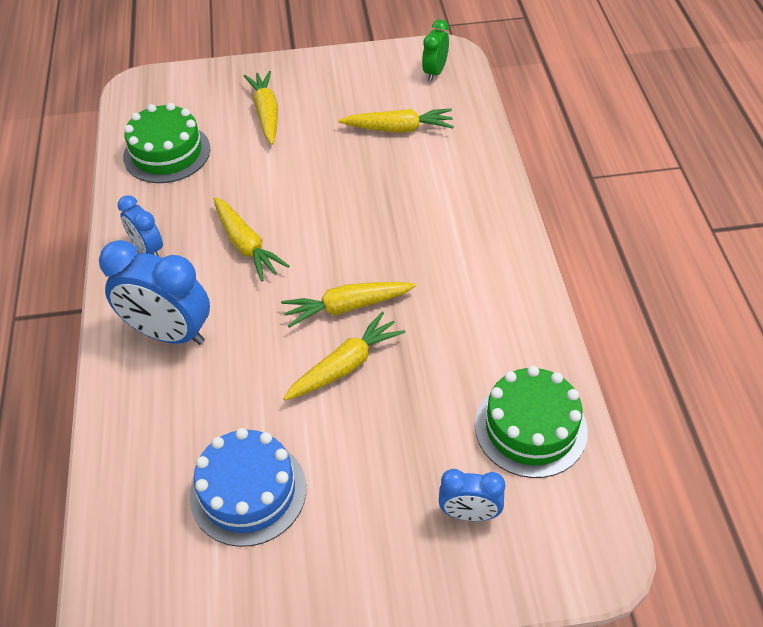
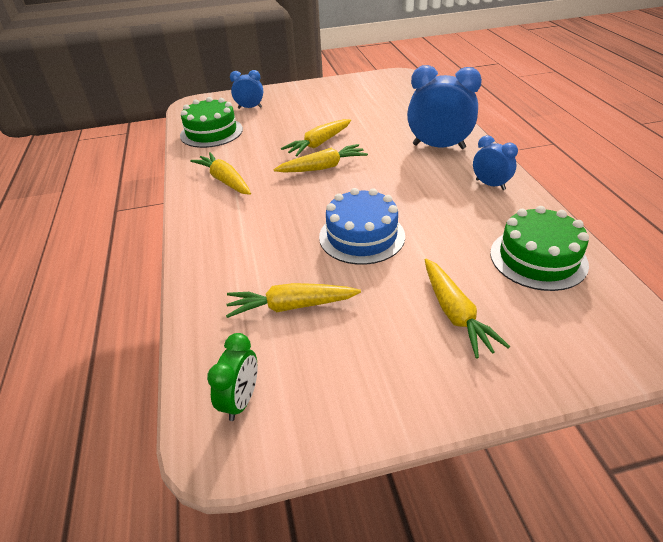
camera: 175 degrees right, 10 degrees down
(246, 245) = (411, 193): yellow carrot -> yellow carrot (225, 180)
(248, 492) = (359, 104): blue cake -> blue cake (362, 236)

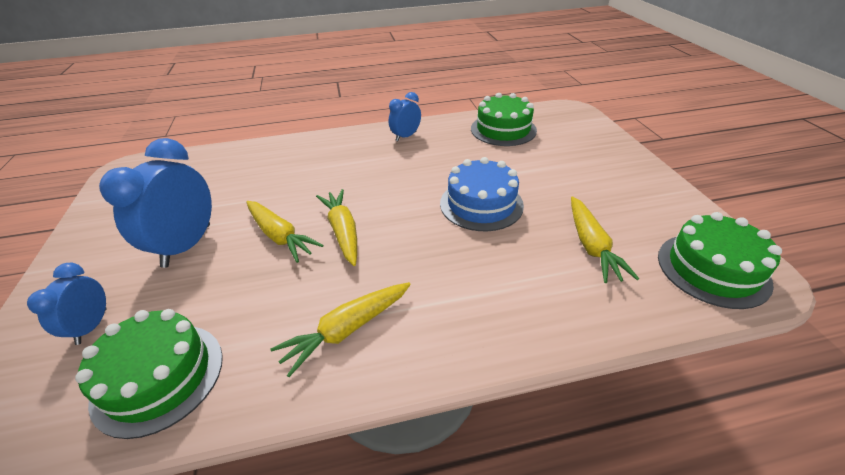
camera: 90 degrees left, 0 degrees up
(241, 400) = (712, 269): green clock -> green cake
(438, 146) = (329, 155): blue clock -> blue clock (187, 245)
(455, 314) = (570, 164): yellow carrot -> none

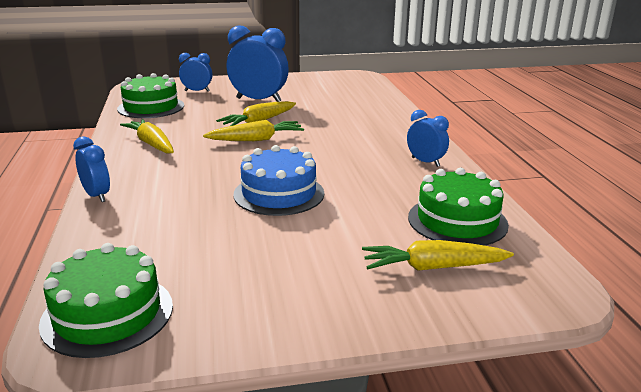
camera: 90 degrees right, 15 degrees down
(521, 344) = (97, 196): none -> blue clock
(591, 246) = (186, 243): yellow carrot -> yellow carrot (432, 267)

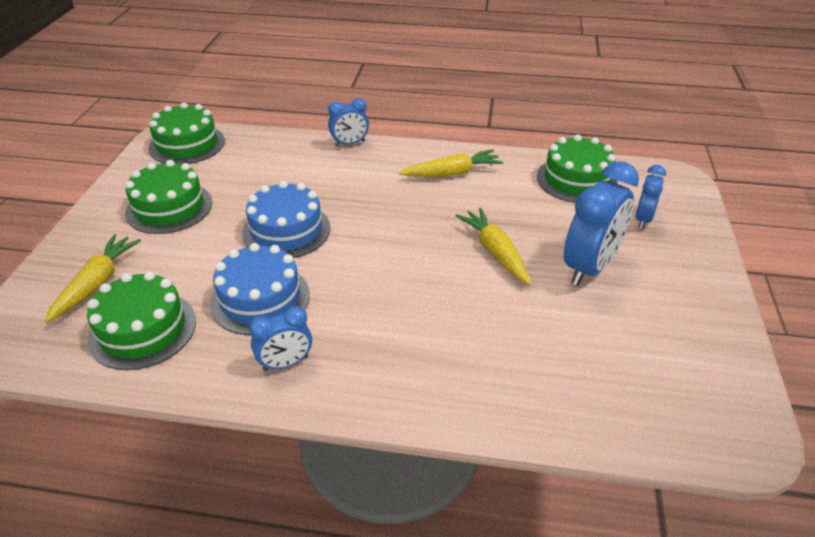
camera: 110 degrees right, 15 degrees up
(256, 139) = (433, 240): yellow carrot -> none
(277, 271) = (169, 207): none -> green cake
(375, 184) = (260, 298): none -> blue cake

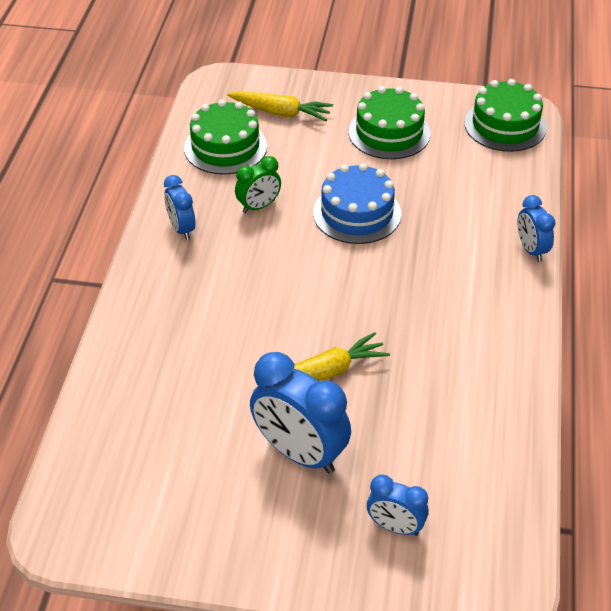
camera: 90 degrees right, 5 degrees up
(260, 298) = (258, 206): blue cake -> green clock
(452, 173) = (478, 343): yellow carrot -> none
(576, 180) = (479, 469): green cake -> none

